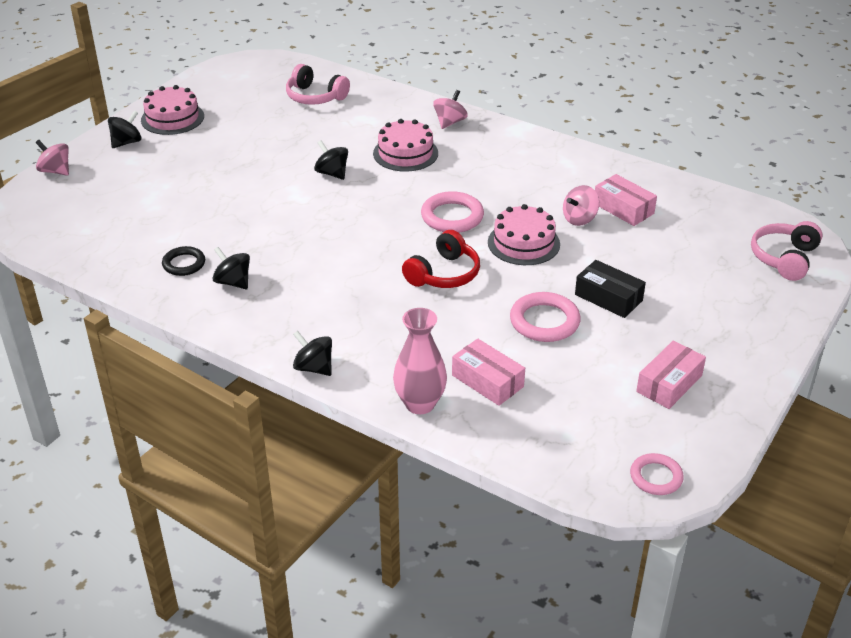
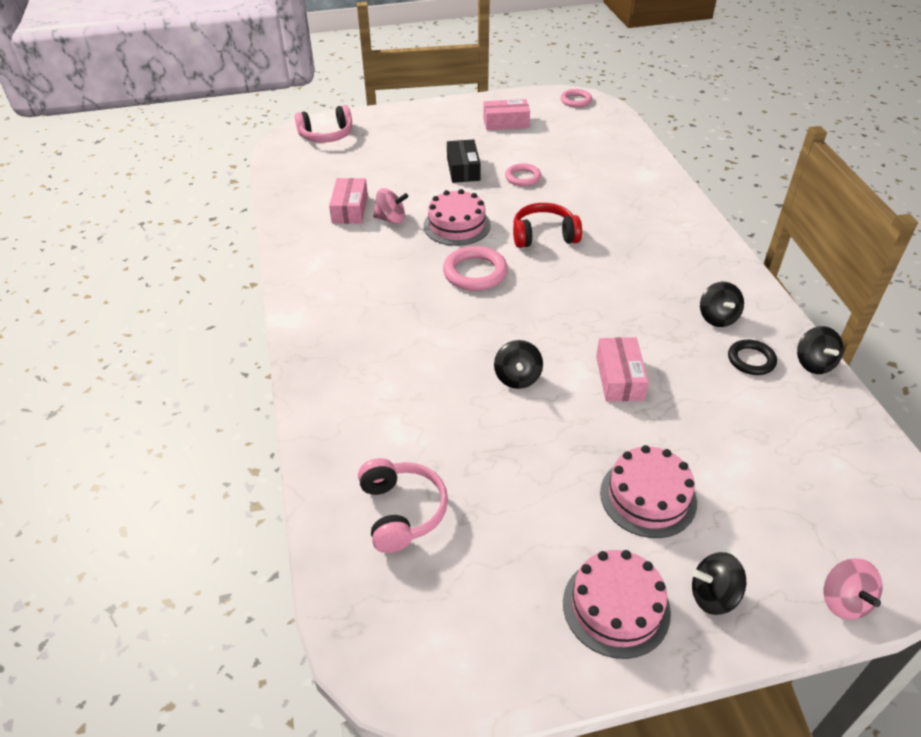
camera: 135 degrees left, 5 degrees up
(314, 368) = (707, 226): black spinning top -> black spinning top (814, 363)
(405, 153) = (422, 357): pink cake -> pink cake (648, 497)
(420, 404) = (658, 178): pink vase -> none
(450, 122) = (329, 367): pink spinning top -> none
(487, 381) = (603, 168): pink box -> pink box (619, 378)
(544, 321) = (522, 177): pink ring -> pink ring, size x0.65

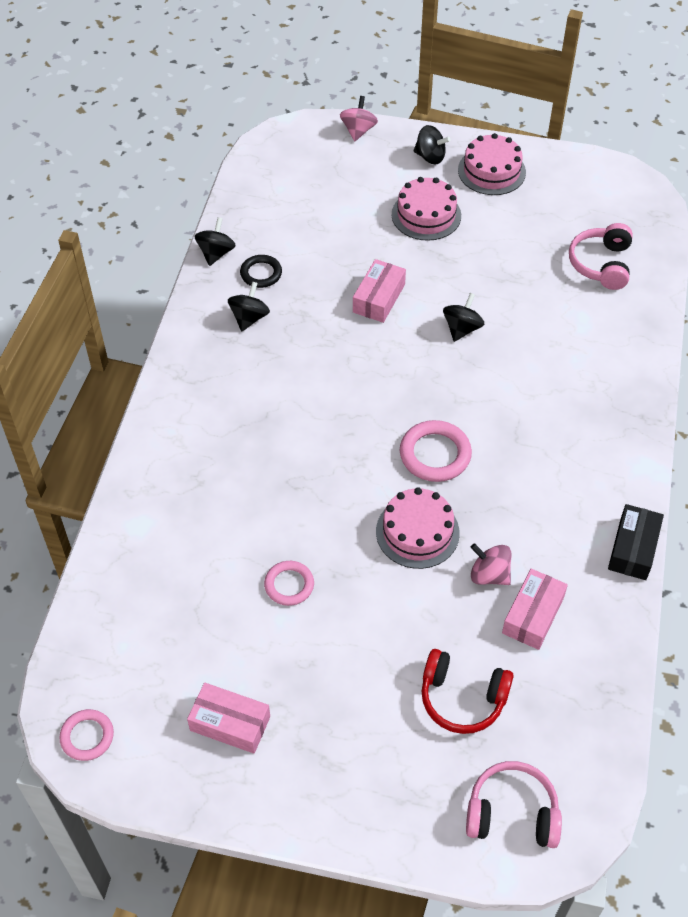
camera: 155 degrees left, 10 degrees up
(463, 169) = (353, 636): black box -> black box (633, 548)
(544, 236) = (331, 476): red headphones -> red headphones (462, 698)

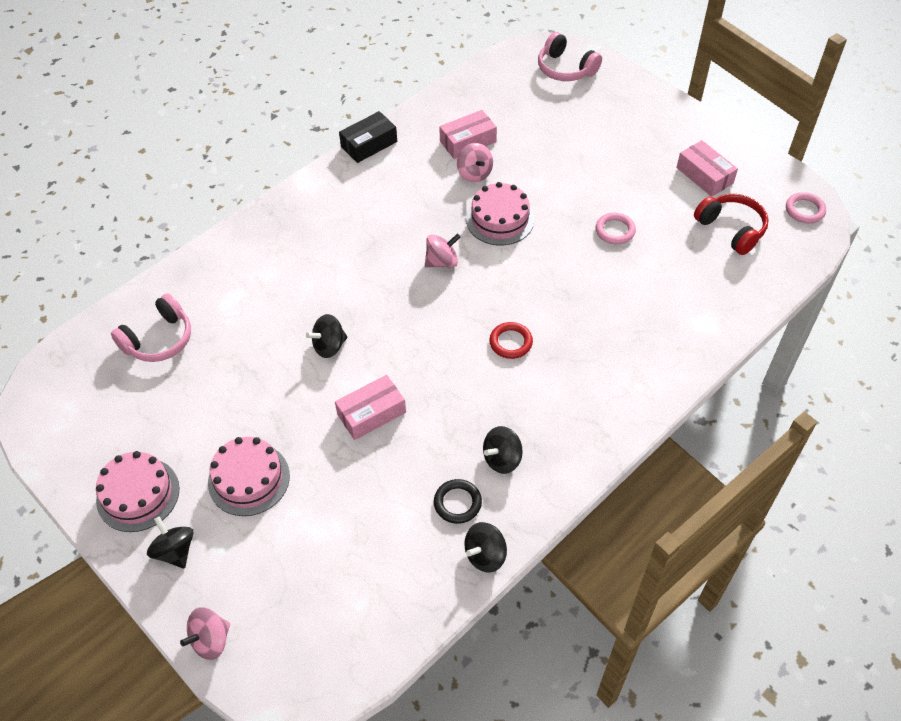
camera: 145 degrees left, 0 degrees up
(310, 411) = (510, 342): none -> red ring
(435, 454) = (442, 262): pink ring -> pink spinning top
(462, 698) = (549, 124): red headphones -> red headphones (731, 229)

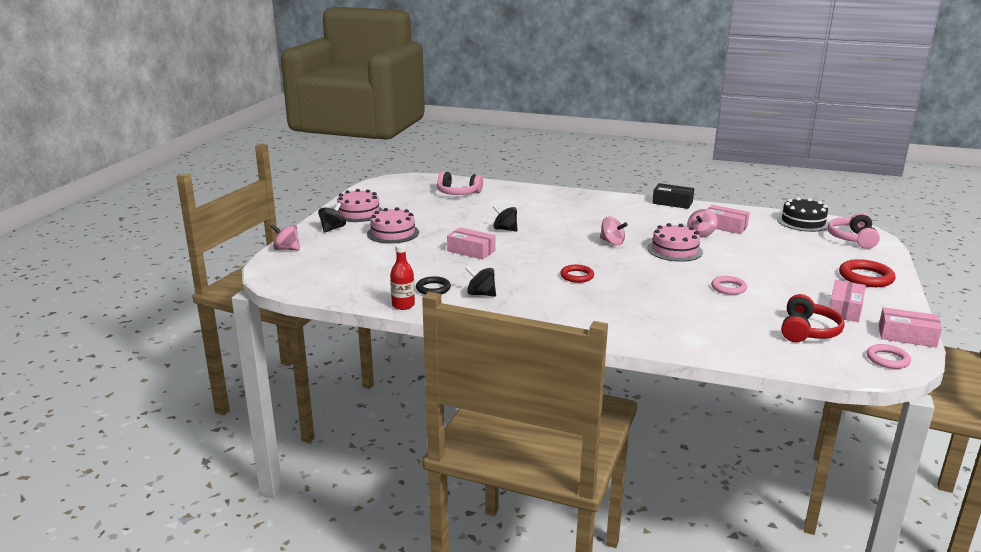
camera: 60 degrees right, 30 degrees down
(485, 555) = (403, 305): black spinning top -> red bottle
(500, 75) = (803, 222): none -> black cake
(652, 118) = (865, 277): none -> red ring
(772, 170) = (907, 336): none -> pink box

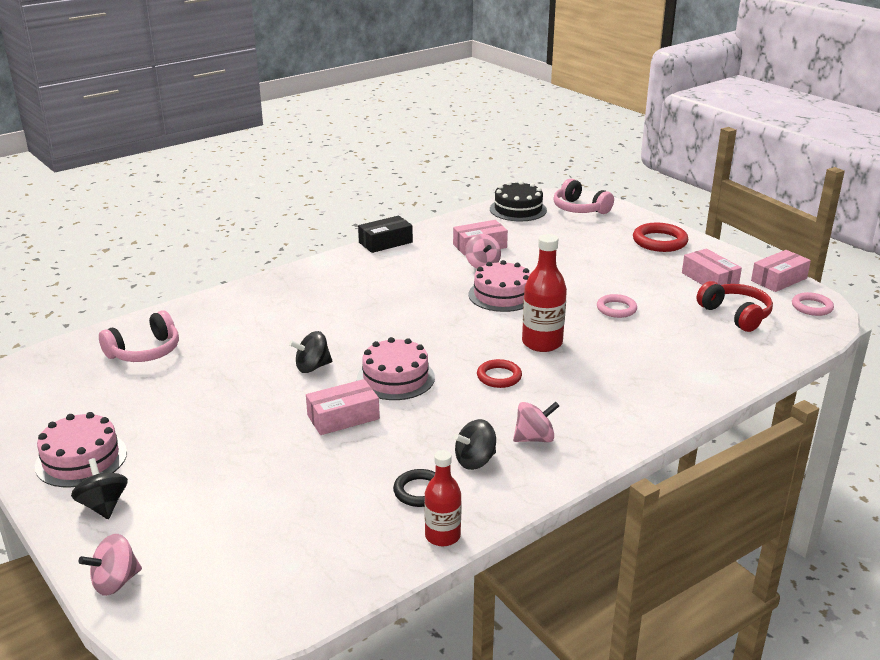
camera: 55 degrees left, 5 degrees up
(393, 233) = (201, 456): pink cake -> pink cake (395, 378)
(612, 242) = (439, 318): pink spinning top -> pink spinning top (534, 438)
(638, 277) = (542, 343): none -> red bottle

